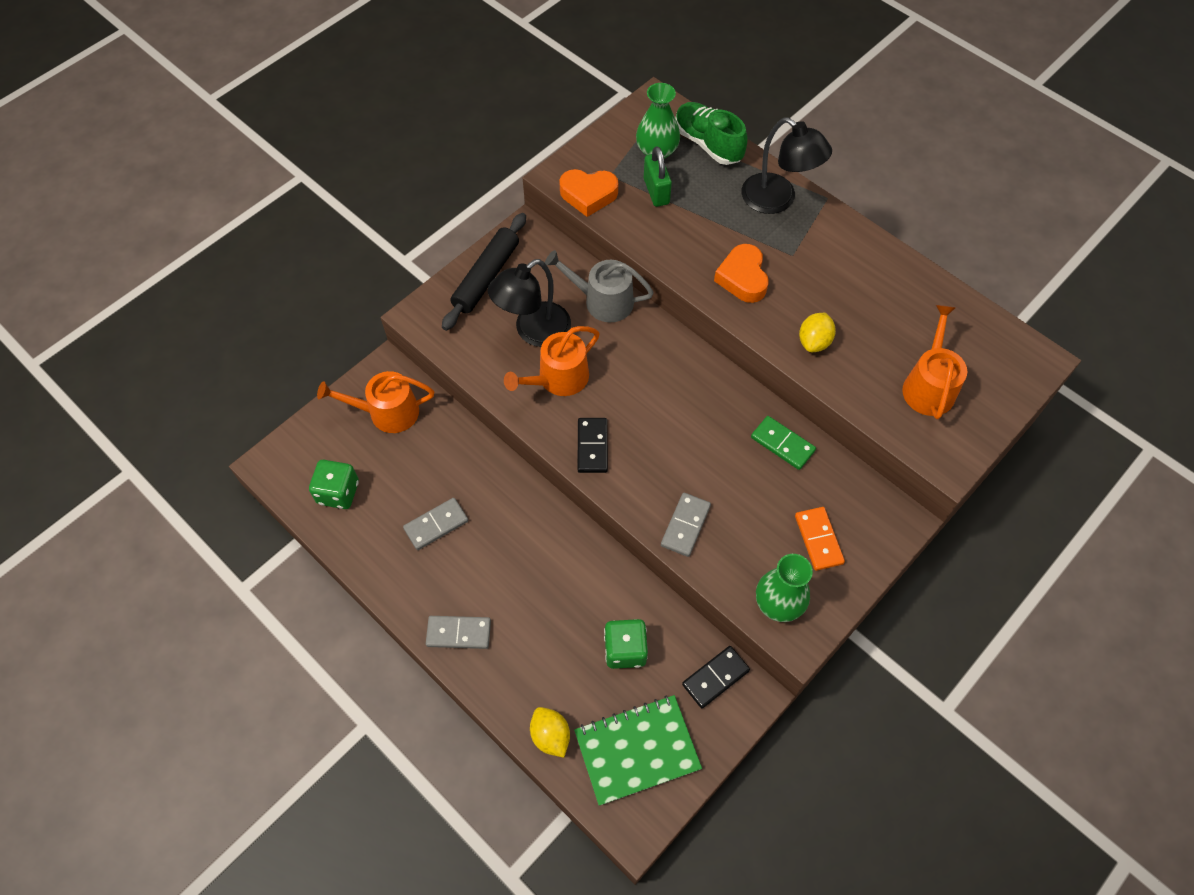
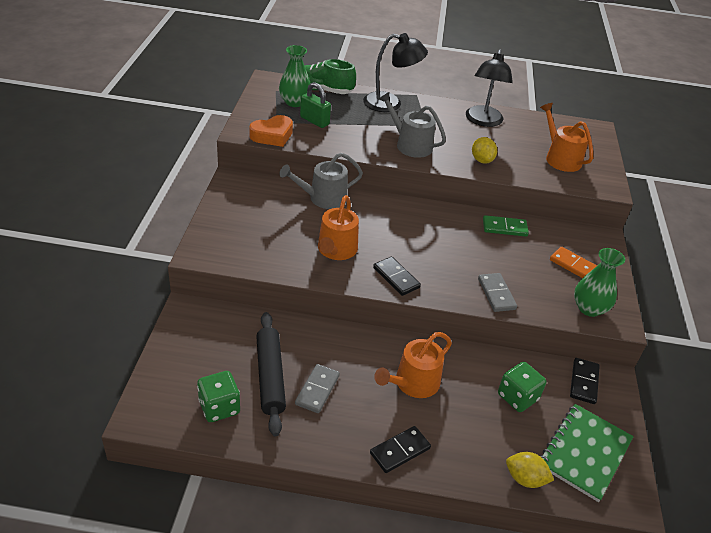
camera: 40 degrees left, 20 degrees down
(387, 412) = (213, 336): orange watering can -> orange watering can (413, 383)
(458, 633) = (400, 451): grey domino -> black domino
(486, 277) = (229, 214): black rolling pin -> black rolling pin (270, 377)
(533, 331) = (293, 231): black lamp -> black lamp (483, 121)
(742, 278) = (410, 145): orange heart -> grey watering can

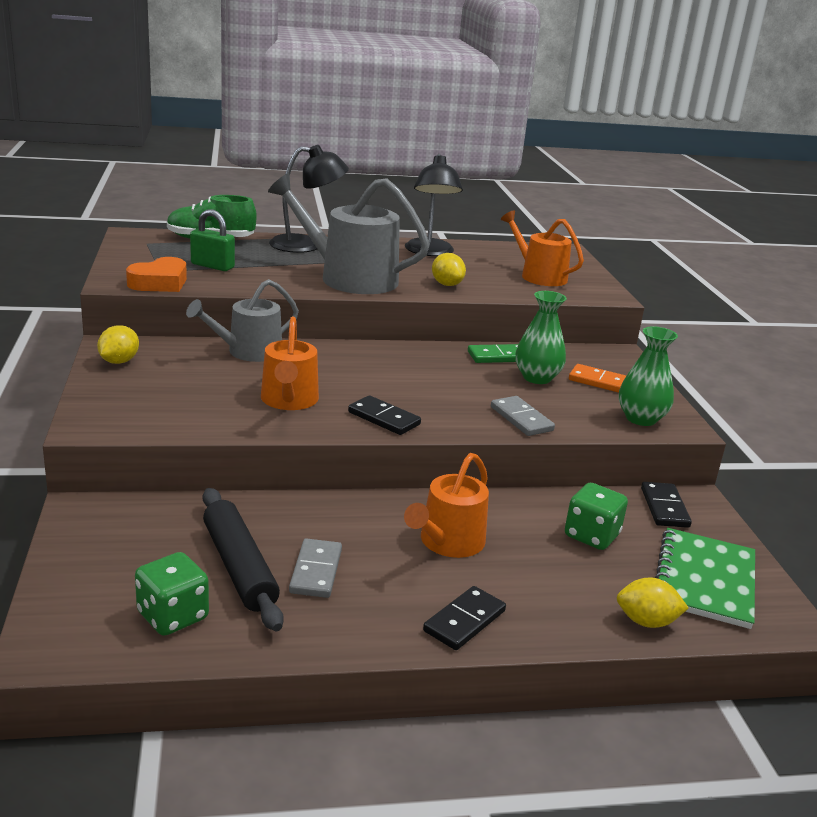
camera: 15 degrees left, 15 degrees down
(234, 196) = (119, 361): none -> yellow lemon
(294, 102) = (177, 251): green vase -> green vase (537, 378)
(410, 145) = (350, 278): grey watering can -> grey watering can, size x1.57

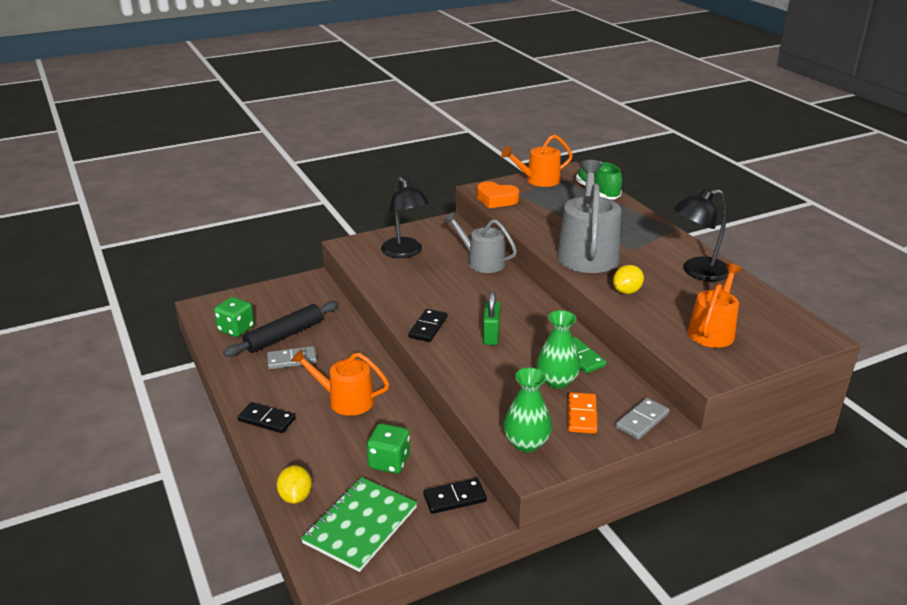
camera: 75 degrees right, 5 degrees up
(119, 361) = (429, 230): yellow lemon -> none
(212, 266) = (546, 206): green padlock -> green padlock (491, 335)
(289, 400) = (425, 290): orange watering can -> orange watering can (539, 180)
(306, 245) = (636, 223): black lamp -> black lamp (405, 252)
(521, 419) = (474, 382): grey domino -> grey domino (642, 421)
(704, 580) = (360, 525): green notebook -> green notebook turned 60 degrees counterclockwise

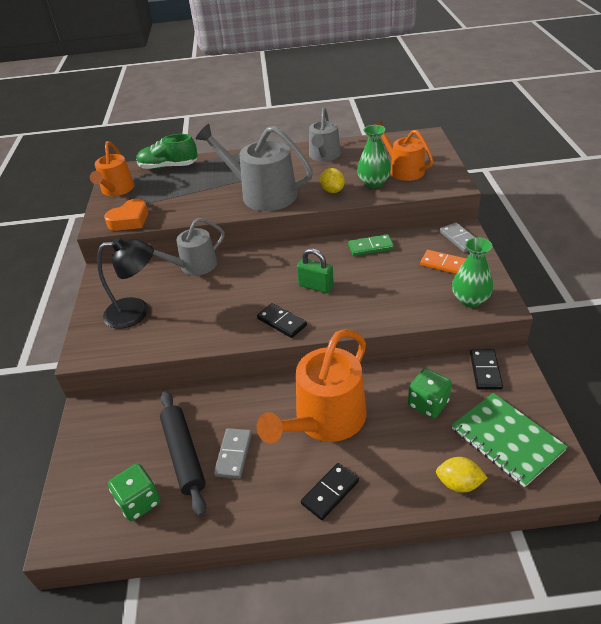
camera: 65 degrees left, 10 degrees up
(345, 400) = (325, 419): orange watering can -> orange watering can, size x1.57
(557, 381) = (396, 266): green vase -> green vase (373, 183)
(697, 272) = (324, 156): black lamp -> grey watering can

